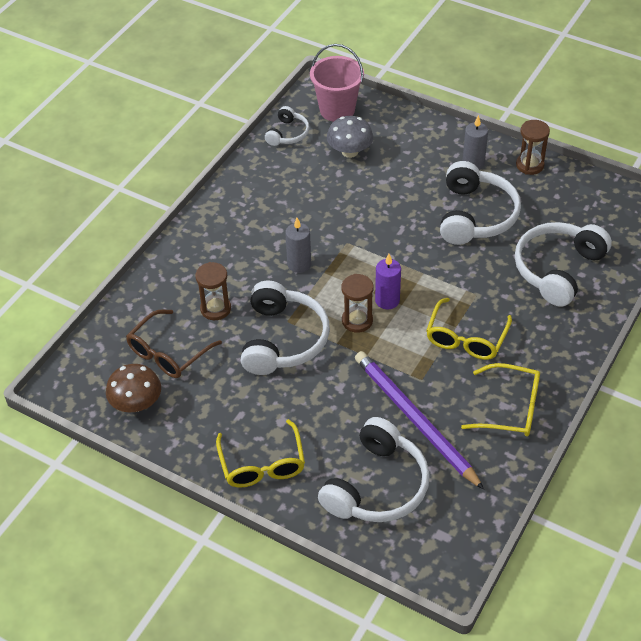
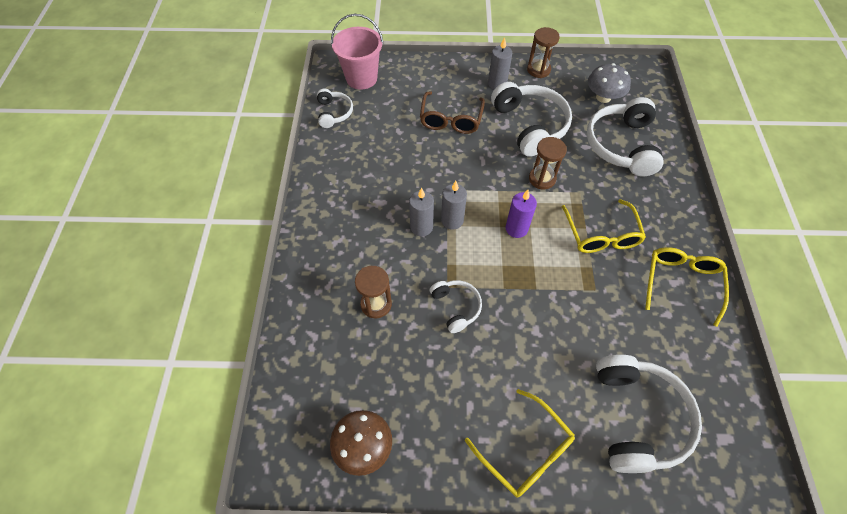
camera: 30 degrees left, 10 degrees up
(168, 353) = (360, 373): brown glasses -> brown glasses (451, 120)
(282, 339) = (456, 307): white headphones -> white headphones, size x0.53
(331, 270) = (452, 220): none -> grey candle
(350, 151) = (395, 109): grey mushroom -> grey mushroom (603, 97)
(357, 321) = (505, 259): brown hourglass -> brown hourglass (542, 179)
(414, 419) = (618, 332): purple pencil -> none
(510, 408) = (681, 283): yellow glasses -> yellow glasses turned 60 degrees counterclockwise

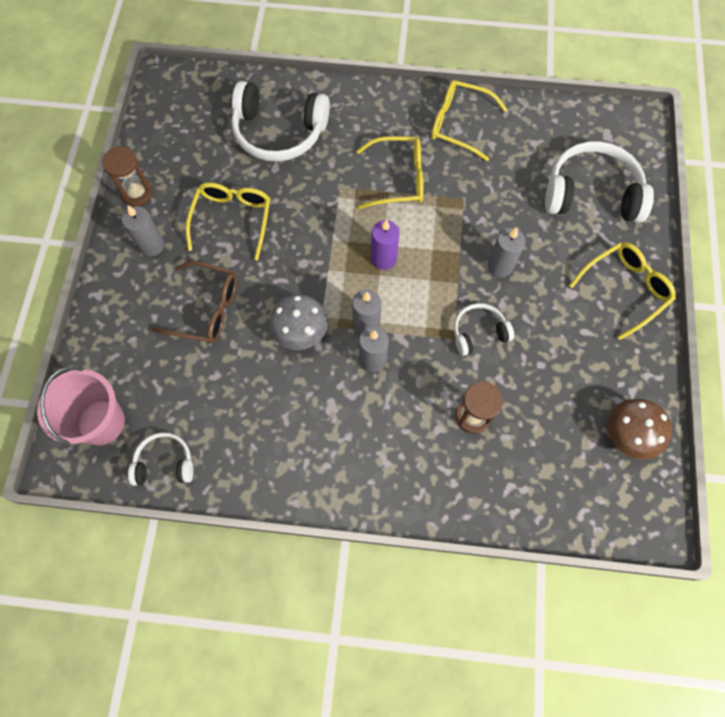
camera: 85 degrees left, 10 degrees up
(528, 324) = (500, 266): none -> grey candle
(530, 125) = (232, 219): white headphones -> yellow glasses
(542, 179) = (317, 221): brown hourglass -> none
(603, 97) = (200, 133): grey mushroom -> grey mushroom (300, 332)

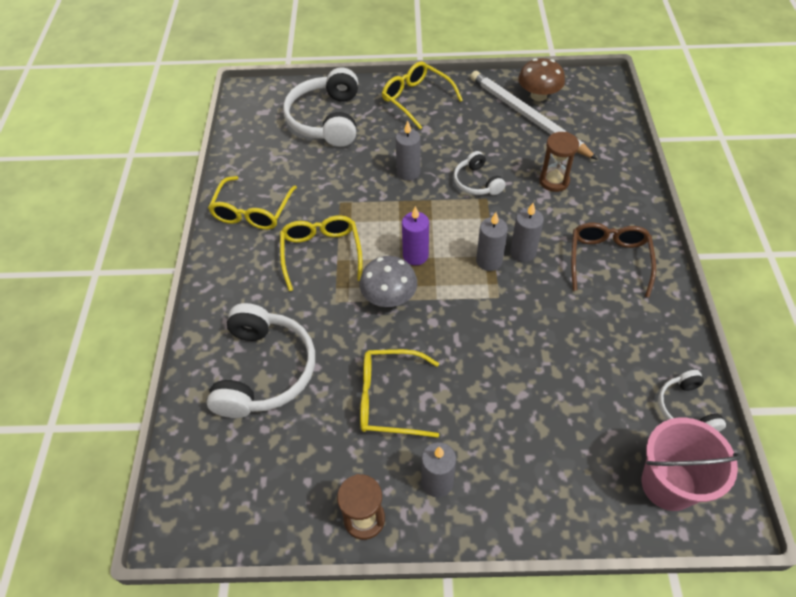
camera: 95 degrees left, 15 degrees down
(206, 309) = (506, 404): brown glasses -> brown glasses (608, 260)
(300, 332) = (510, 312): grey mushroom -> grey mushroom (389, 297)
(587, 412) = (527, 116): none -> white pencil

